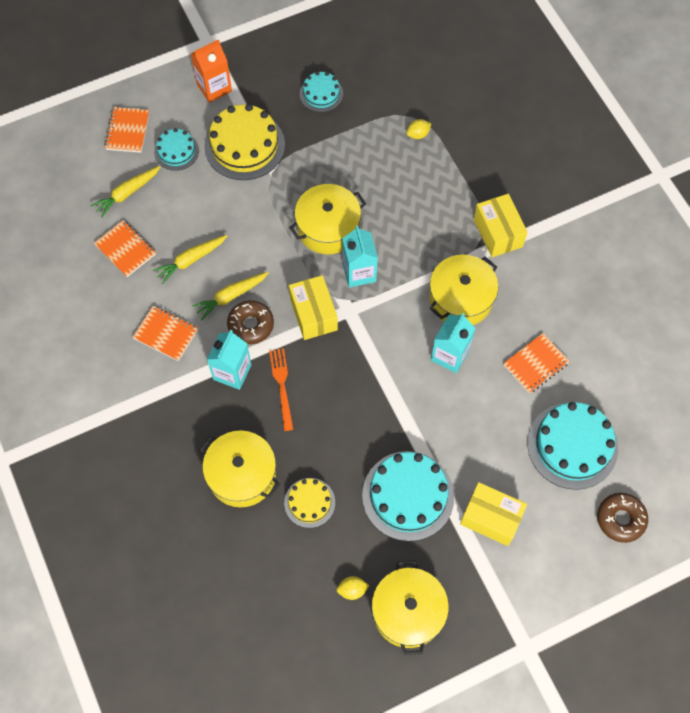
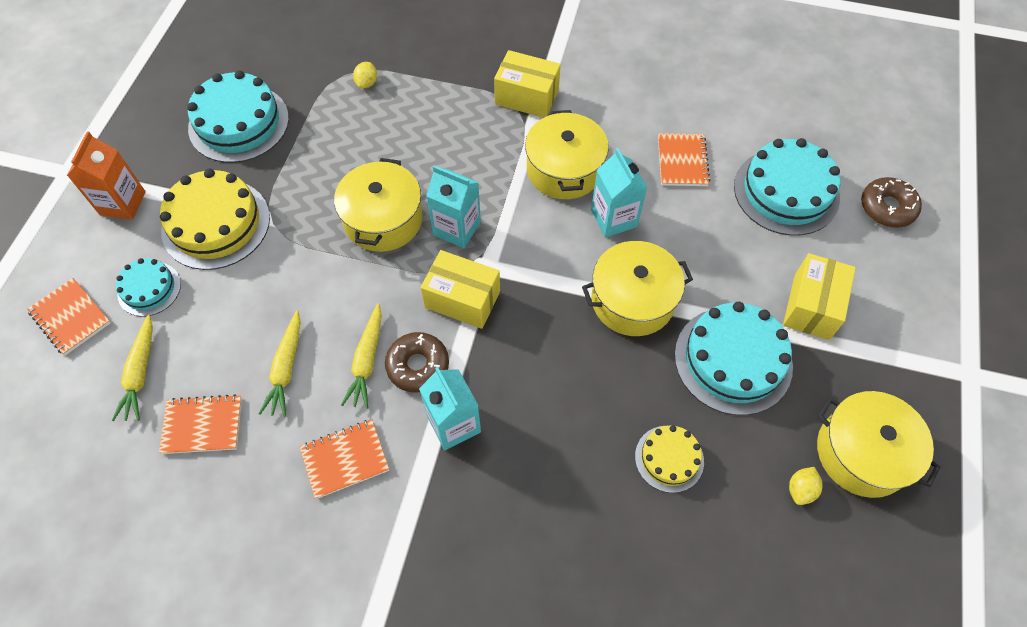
camera: 50 degrees left, 5 degrees down
(242, 475) = (582, 504): yellow pot -> yellow pot (632, 300)
(282, 385) = (513, 387): orange fork -> none
(321, 94) = (239, 123): turquoise cake -> turquoise cake, size x1.81
(491, 518) = (811, 306): yellow box -> yellow box turned 45 degrees counterclockwise

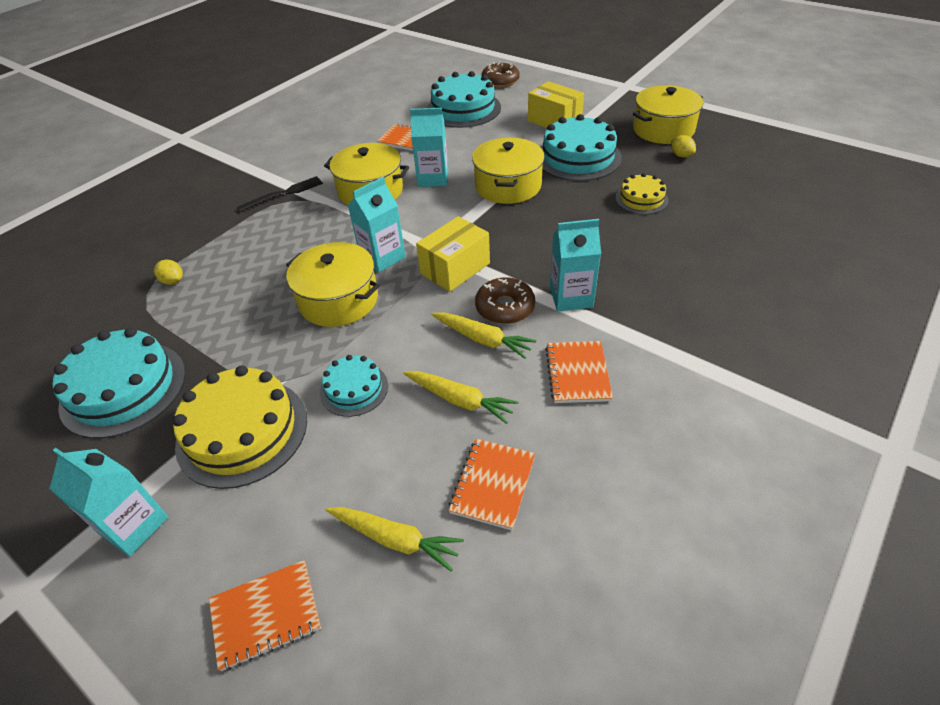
camera: 65 degrees left, 15 degrees down
(123, 203) = (134, 525): orange carton -> turquoise carton
(149, 289) = (283, 513): turquoise cake -> turquoise cake (354, 389)
(527, 97) = (284, 193): yellow box -> black fork

